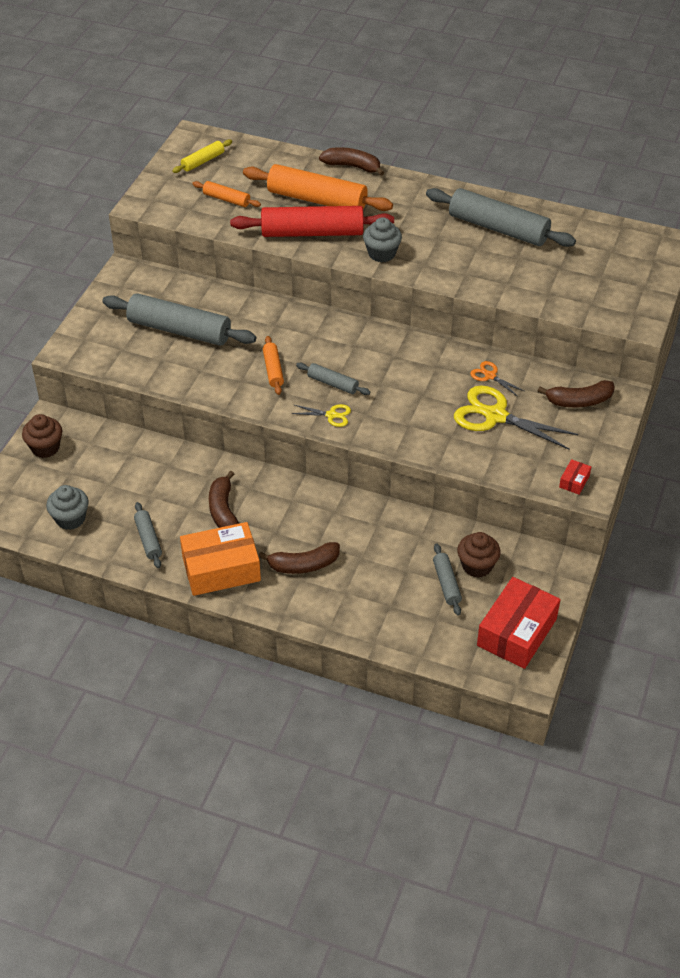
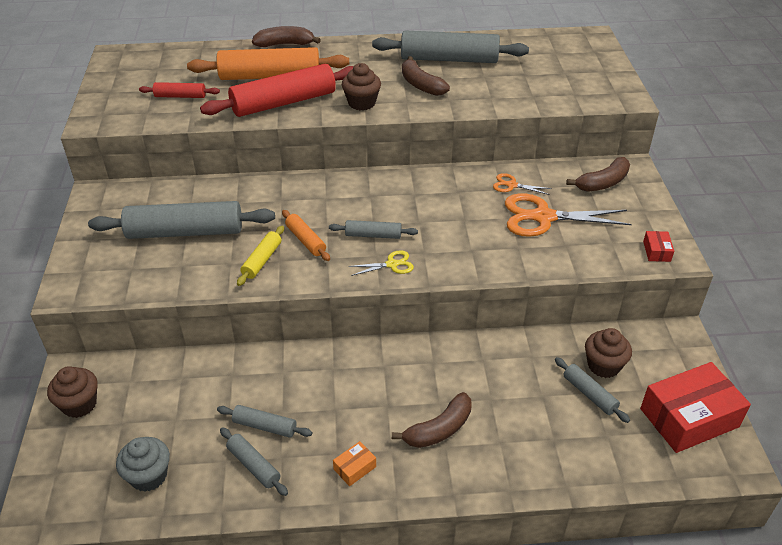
camera: 25 degrees left, 5 degrees down
(172, 513) = (265, 426): none -> grey rolling pin
(203, 161) = (137, 72): yellow rolling pin -> yellow rolling pin (262, 260)
(221, 569) = (354, 468): orange box -> orange box, size x0.42
(223, 510) = (319, 402): brown banana -> brown banana (421, 85)
(226, 199) = (180, 96): orange rolling pin -> red rolling pin
(381, 253) = (361, 103): grey cupcake -> brown cupcake
(495, 416) = (543, 217): yellow scissors -> orange scissors
(517, 632) = (689, 418): red box -> red box turned 60 degrees clockwise

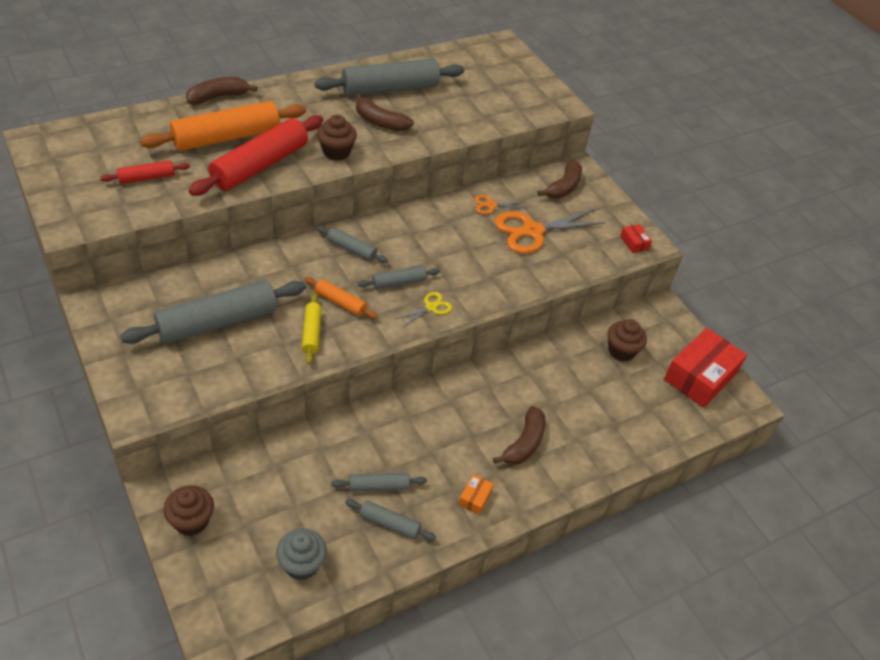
camera: 30 degrees left, 5 degrees up
(589, 394) = (622, 378): grey rolling pin -> grey rolling pin (351, 249)

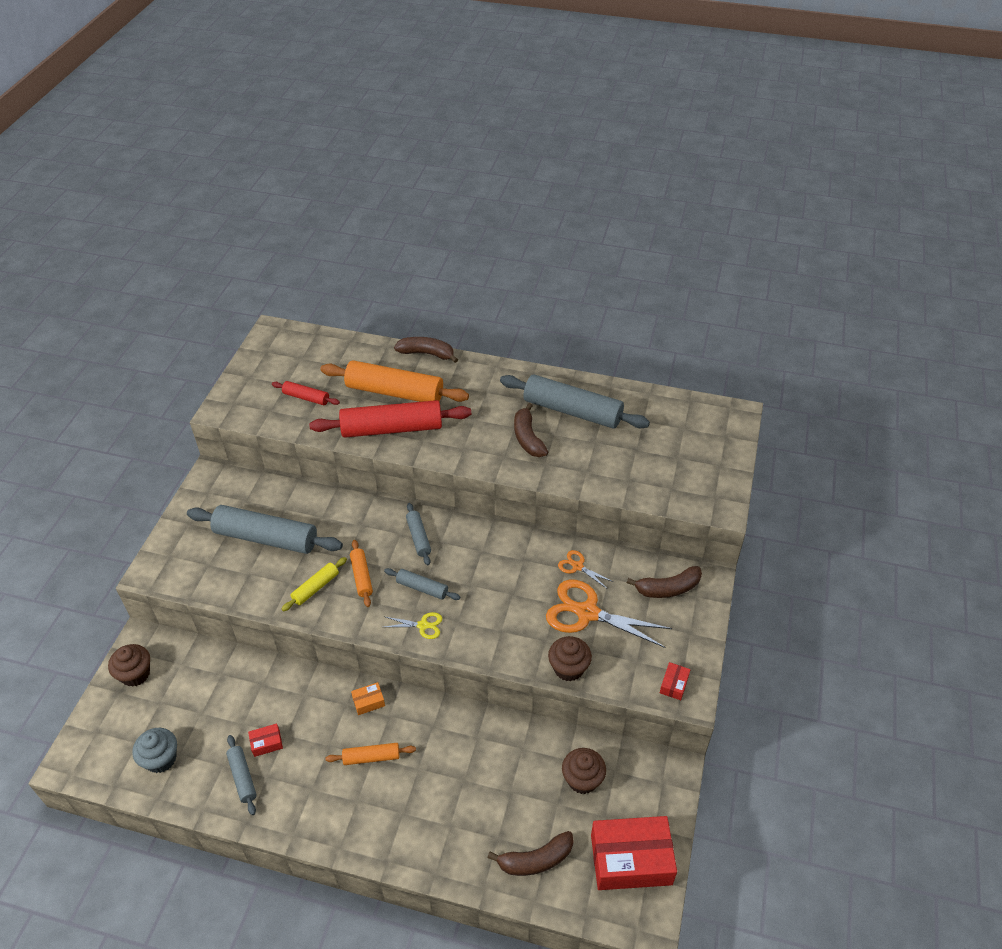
camera: 50 degrees right, 0 degrees up
(336, 152) = (461, 447): brown cupcake -> brown cupcake (568, 668)
(379, 486) = (266, 743): grey rolling pin -> red box
(471, 437) = (371, 757): none -> orange rolling pin
(475, 498) = (319, 807): orange box -> orange box (368, 702)
(524, 443) = (405, 795): brown banana -> brown banana (535, 860)

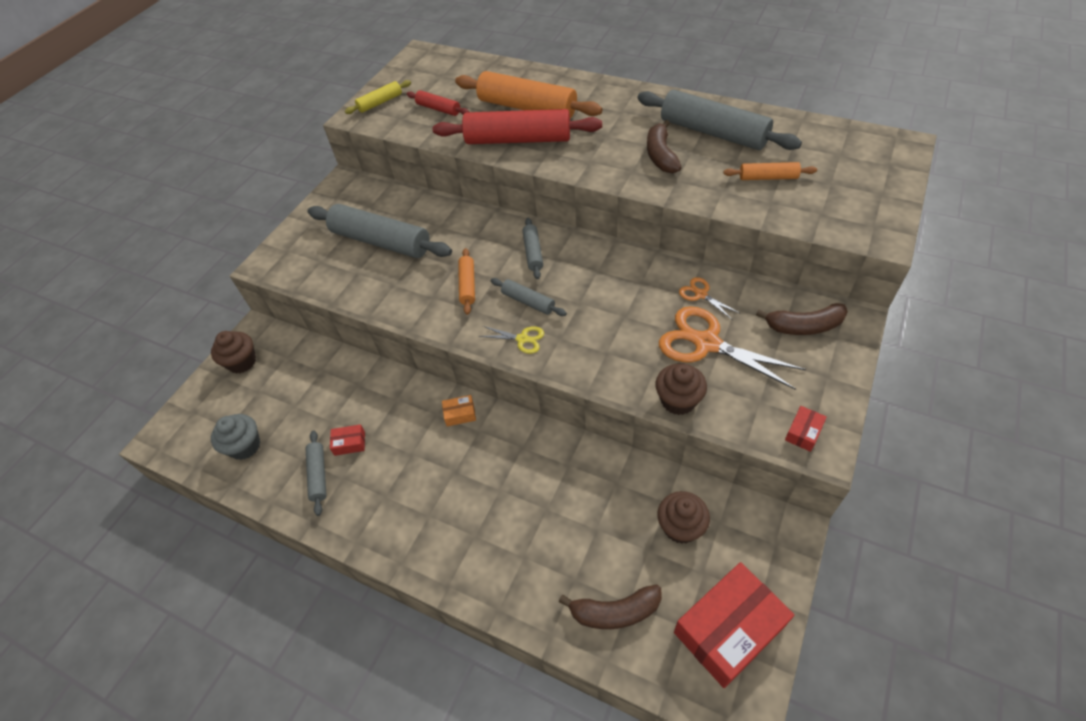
camera: 15 degrees right, 5 degrees up
(315, 588) = (419, 292): yellow rolling pin -> yellow rolling pin (380, 102)
(371, 757) = (452, 471): orange rolling pin -> orange rolling pin (768, 177)
(427, 354) = (566, 76): brown banana -> none
(631, 859) = (729, 629): red box -> red box turned 45 degrees counterclockwise

